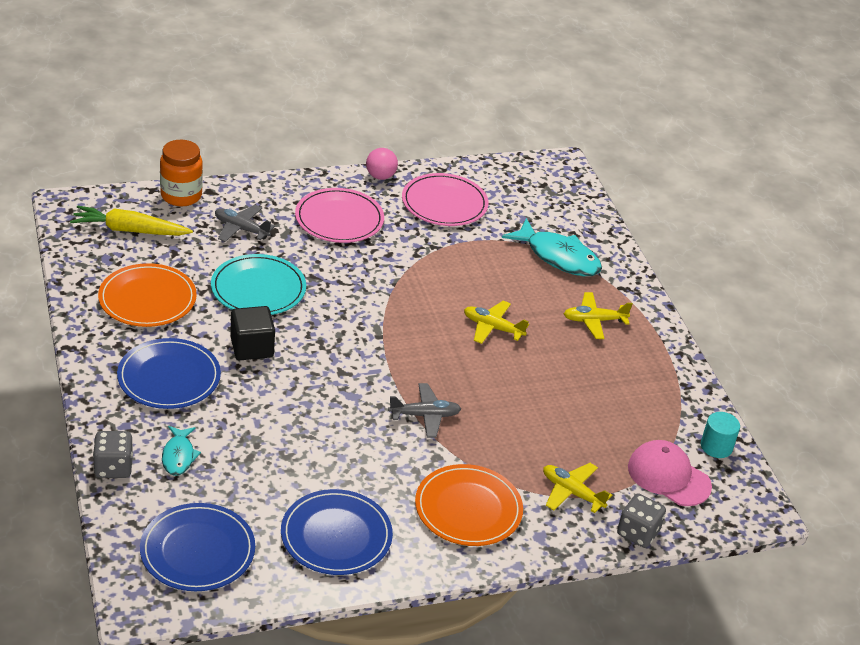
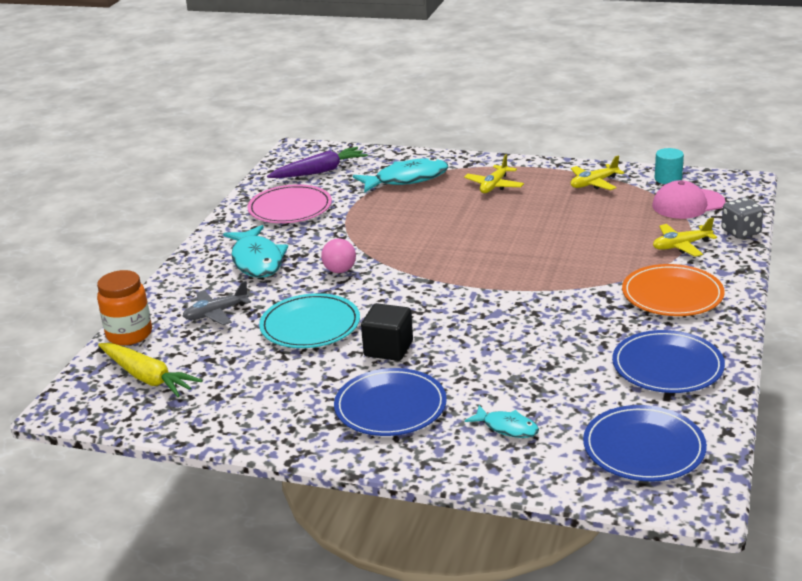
camera: 50 degrees left, 10 degrees down
(113, 467) = (495, 472): grey dice -> none
(129, 230) = (147, 378): yellow carrot -> yellow carrot turned 90 degrees counterclockwise
(147, 299) = (263, 391): orange plate -> none
(339, 219) = (257, 260): pink plate -> turquoise fish
(380, 176) = (222, 227): pink ball -> pink ball (340, 270)
(425, 415) = (547, 285): grey plane -> none
(492, 328) = (465, 228): yellow plane -> yellow plane (593, 183)
(528, 195) = (320, 171): none -> purple carrot

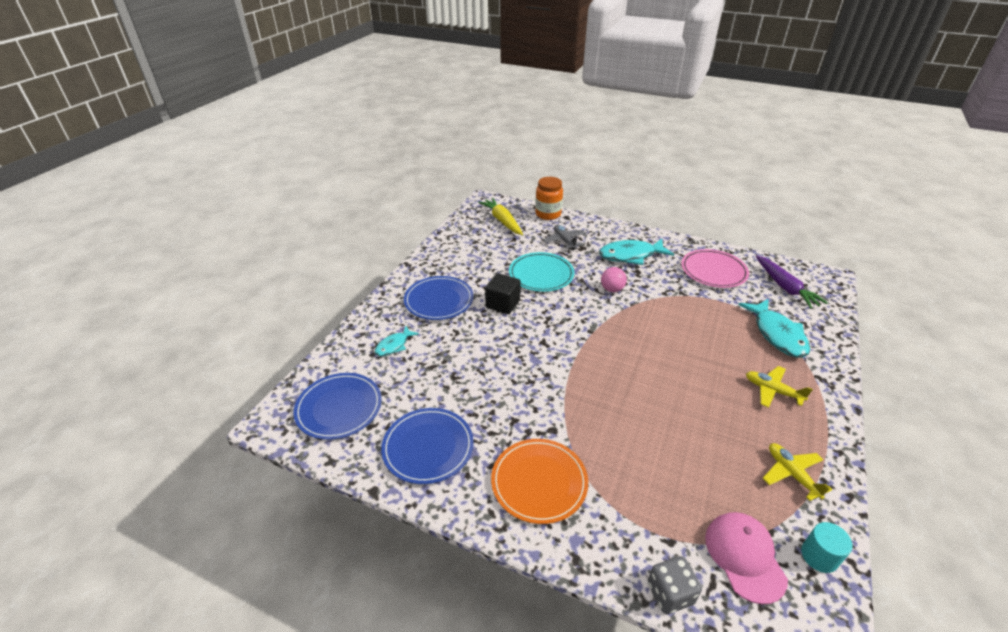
camera: 95 degrees right, 10 degrees up
(147, 378) = (502, 221): yellow carrot -> yellow carrot turned 105 degrees clockwise
(681, 246) = (637, 518): yellow plane -> none

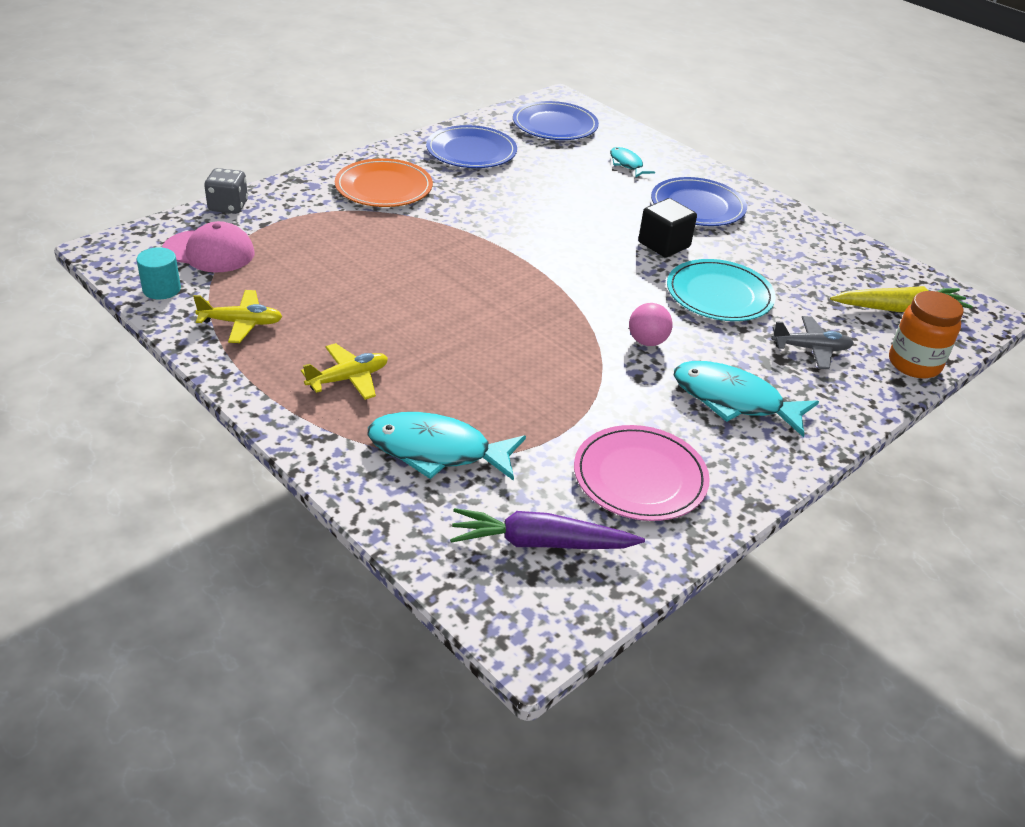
camera: 110 degrees right, 0 degrees up
(631, 255) = (734, 401): turquoise fish -> turquoise fish turned 75 degrees counterclockwise

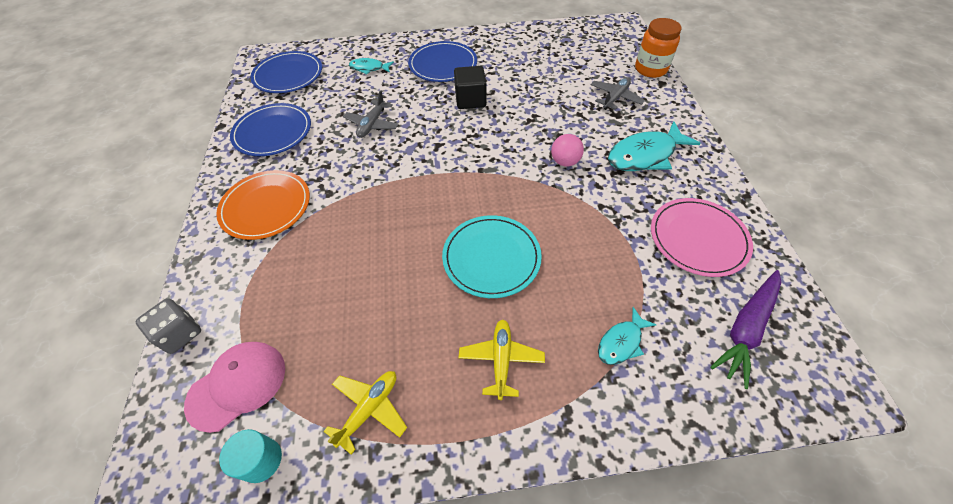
camera: 50 degrees left, 15 degrees up
(437, 451) = (621, 342): turquoise fish -> turquoise fish, size x0.55
(548, 199) = (372, 124): none -> grey plane
(719, 294) = (539, 105): turquoise plate -> turquoise plate (491, 257)
(899, 309) = (600, 47): yellow carrot -> none

